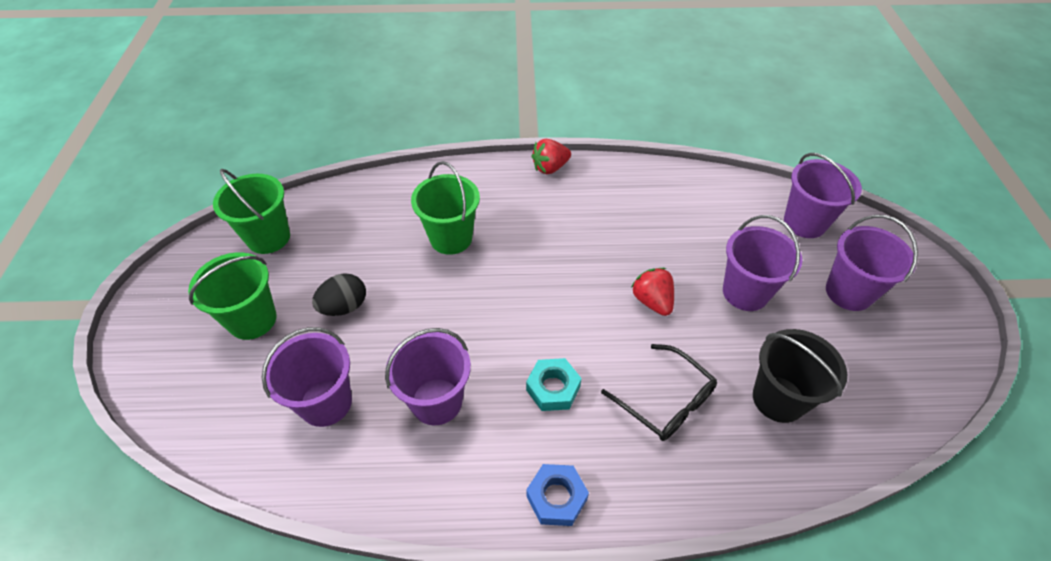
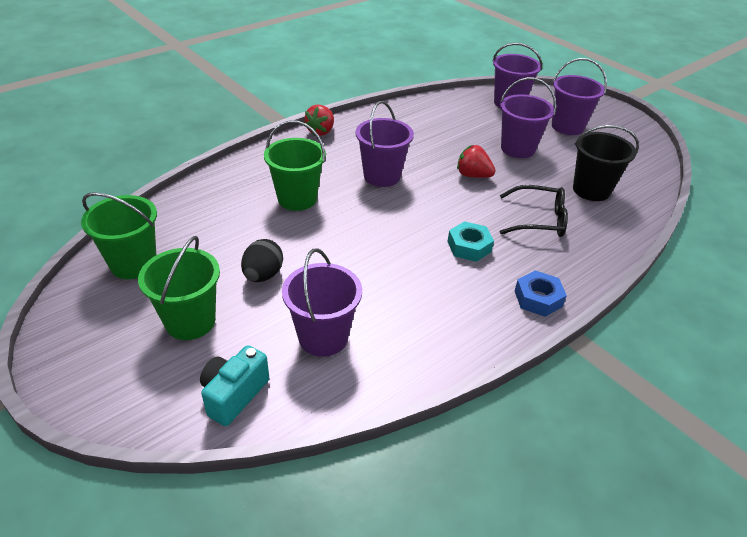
camera: 40 degrees left, 10 degrees down
(214, 412) = (234, 395): none -> turquoise camera
(436, 401) = (404, 292): purple bucket -> purple bucket (382, 176)

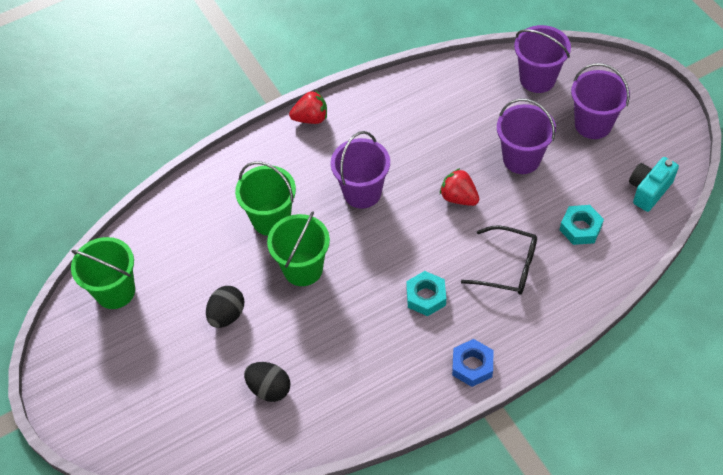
camera: 15 degrees right, 15 degrees up
(190, 321) = (160, 361): green bucket -> green bucket (303, 269)
(234, 395) = (190, 437): turquoise camera -> turquoise camera (649, 190)
(321, 131) = (311, 118): red strawberry -> red strawberry turned 135 degrees counterclockwise
(323, 337) = (269, 389): purple bucket -> black egg
(591, 190) = (580, 228): black bucket -> turquoise nut

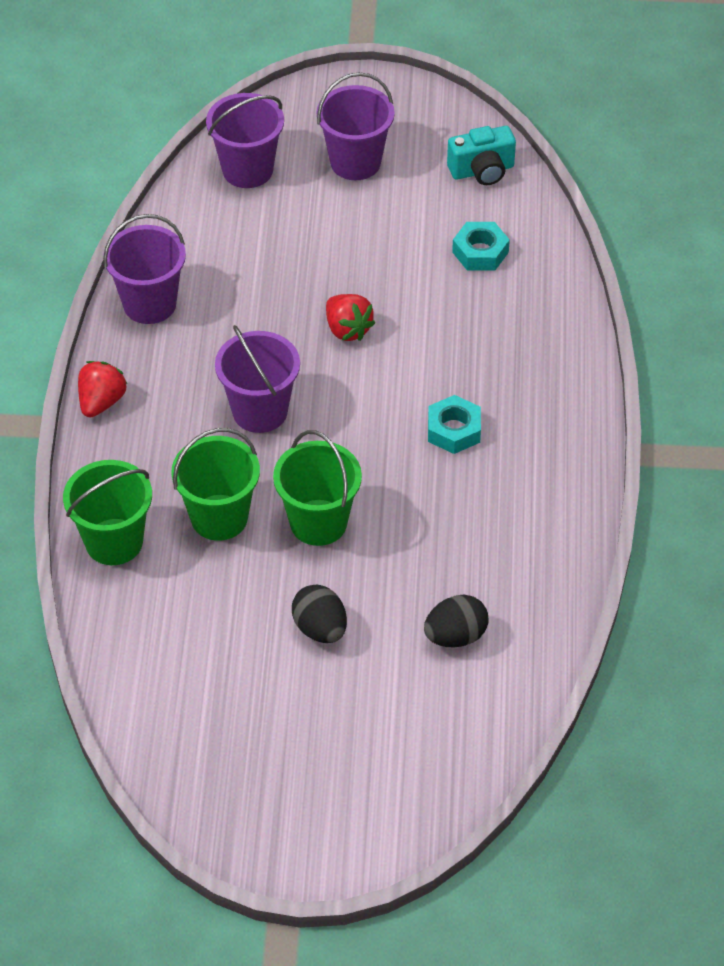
camera: 60 degrees left, 5 degrees down
(115, 291) = (185, 729): green bucket -> green bucket (114, 542)
(459, 197) = (347, 329): red strawberry -> red strawberry turned 105 degrees counterclockwise
(472, 366) = (573, 438): blue nut -> none
(508, 267) = (476, 339): black glasses -> none
(521, 159) = (345, 247): purple bucket -> purple bucket (149, 304)
(649, 190) = (482, 171): turquoise camera -> turquoise camera turned 90 degrees counterclockwise

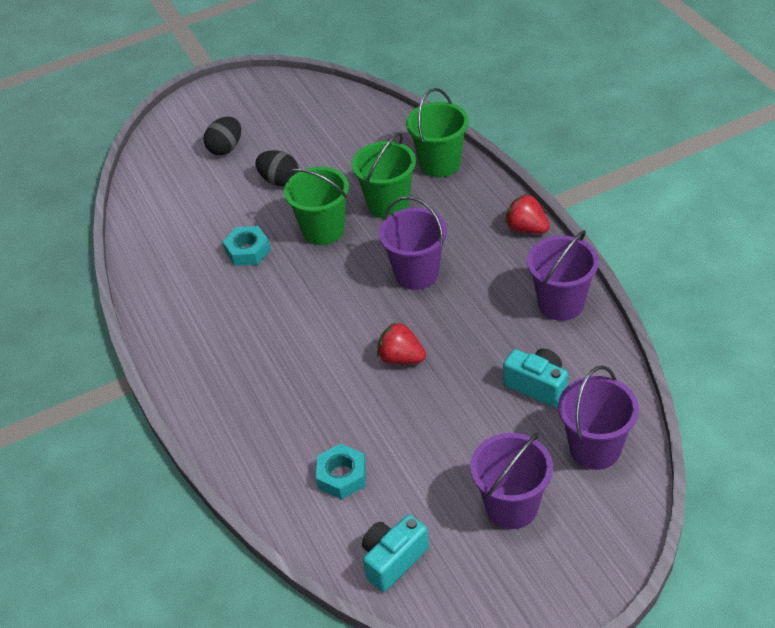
camera: 155 degrees right, 5 degrees down
(101, 402) = (526, 228): red strawberry -> red strawberry turned 135 degrees clockwise
(245, 241) = (537, 386): none -> turquoise camera
(454, 430) = (271, 327): turquoise nut -> turquoise nut (247, 251)
(455, 636) = (194, 213): black egg -> black egg (226, 148)

